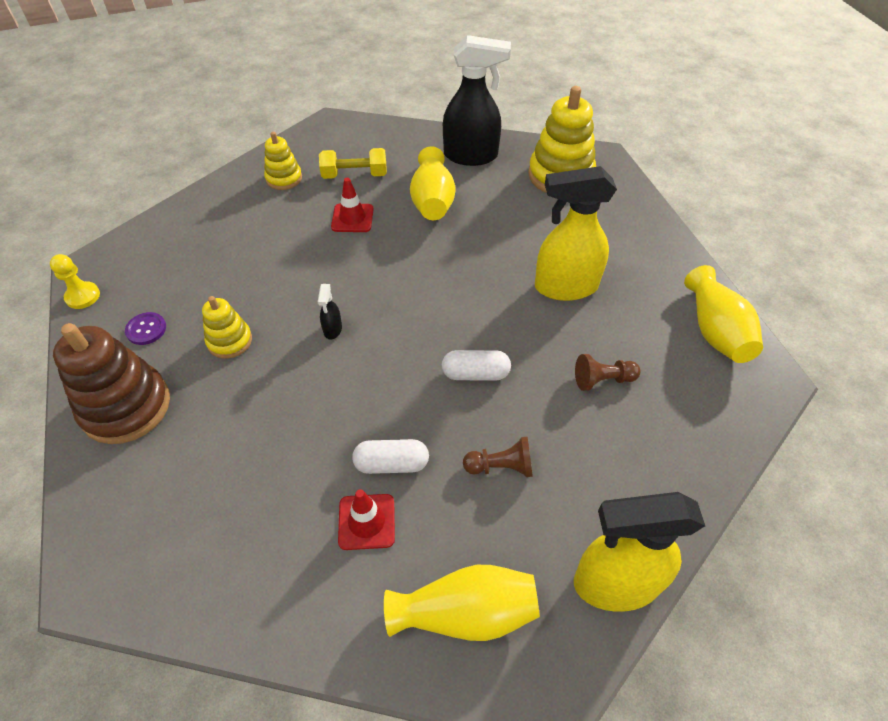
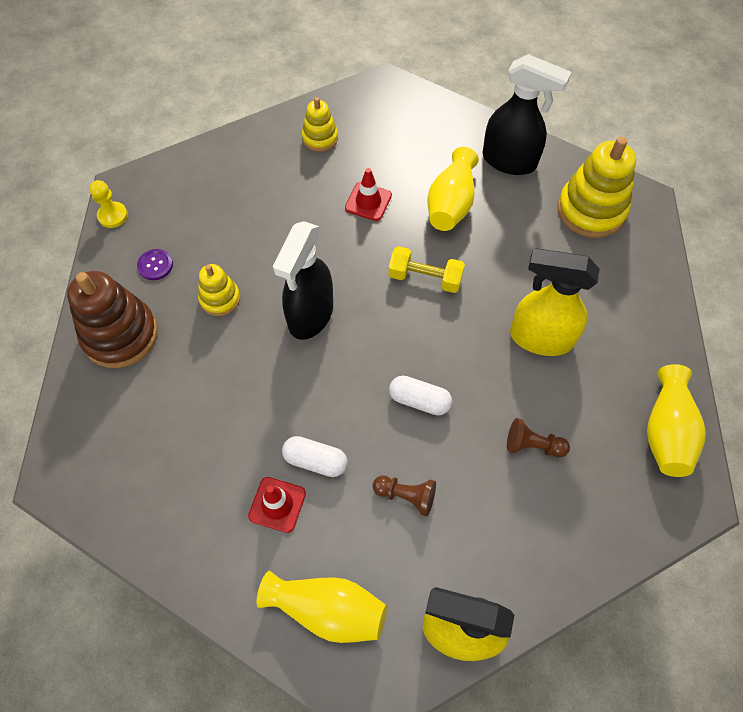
camera: 20 degrees right, 10 degrees up
(332, 329) = (310, 315): black spray bottle -> black spray bottle, size x2.38
(354, 175) = (387, 152): yellow dumbbell -> yellow dumbbell (425, 278)

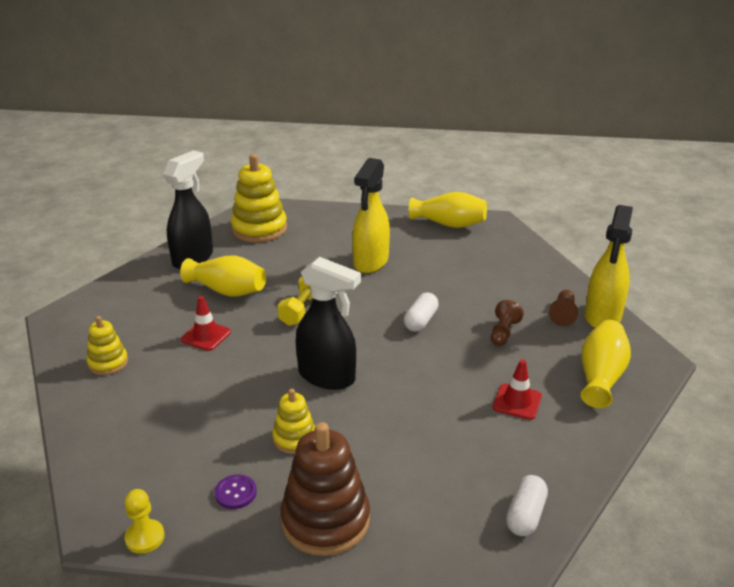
camera: 85 degrees left, 30 degrees down
(315, 461) = (475, 378): white capsule -> white capsule (525, 515)
(532, 445) = (459, 274): brown pawn -> brown pawn (563, 314)

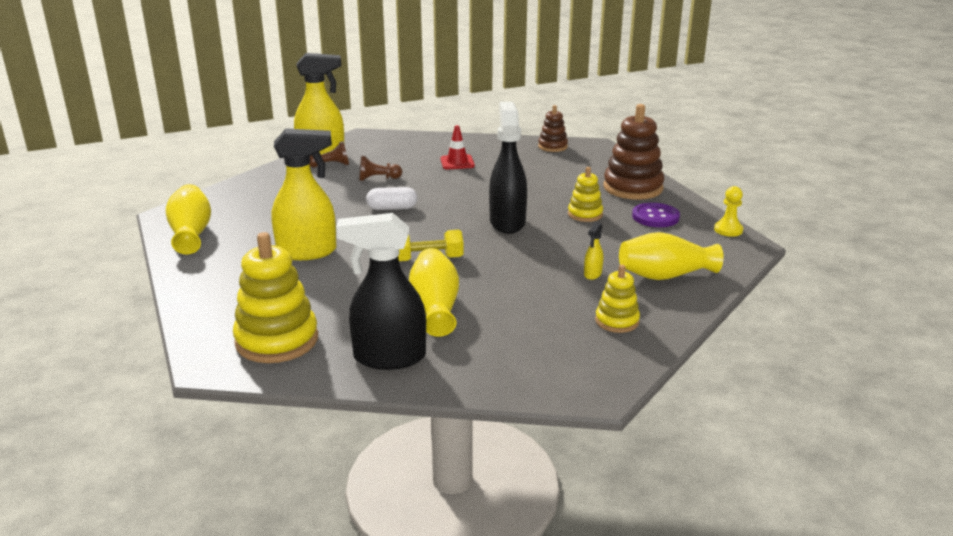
camera: 120 degrees left, 5 degrees down
(182, 384) = (592, 274): none -> yellow spray bottle
(206, 336) = (519, 289): red traffic cone -> none
(235, 493) = (655, 217): purple button -> purple button, size x1.51
(525, 515) = (552, 146): white capsule -> brown stacking toy
(601, 377) = (401, 146): yellow vase -> yellow vase (665, 276)

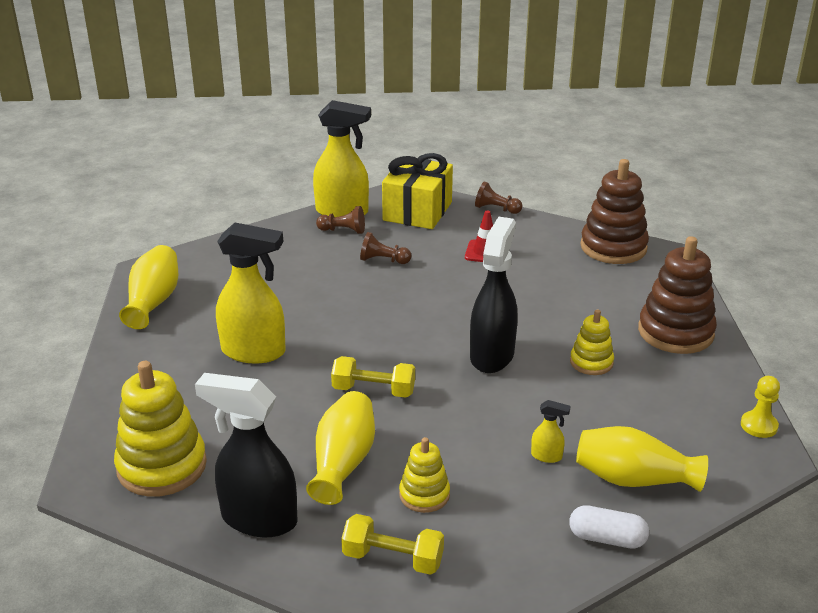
camera: 20 degrees right, 5 degrees up
(384, 145) = (417, 211): none -> yellow gift
(392, 208) = (375, 307): white capsule -> white capsule (607, 538)
(447, 136) = (496, 209): none -> brown pawn
(519, 359) = (393, 558): none -> yellow dumbbell
(552, 146) = (613, 247): brown stacking toy -> brown stacking toy, size x1.81
(592, 274) = (547, 456): yellow spray bottle -> yellow spray bottle turned 120 degrees counterclockwise
(617, 321) = (534, 533): yellow stacking toy -> yellow stacking toy (424, 495)
(655, 217) = (677, 384): purple button -> none

